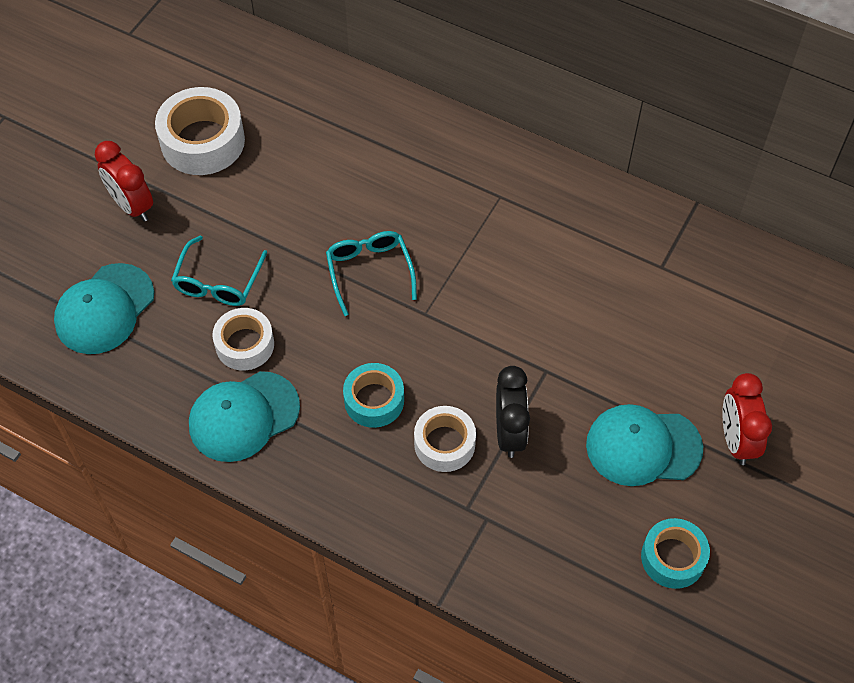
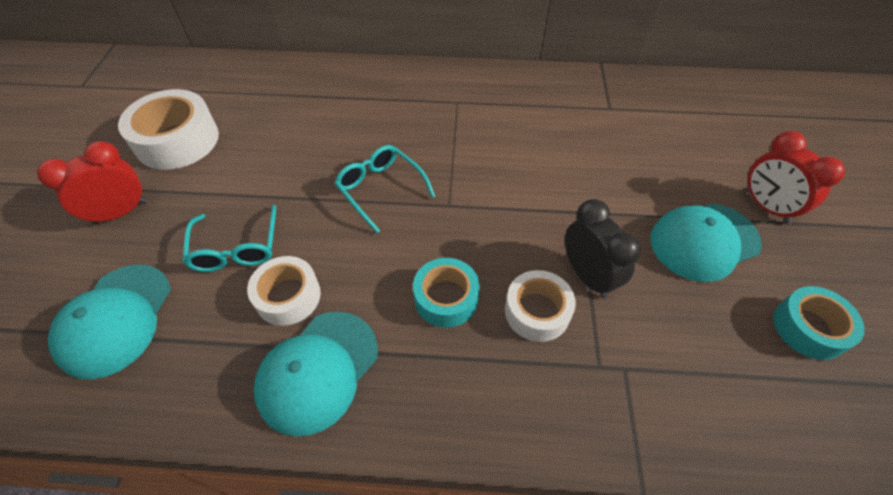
camera: 25 degrees left, 5 degrees down
(132, 206) = (121, 213): red clock -> red clock turned 120 degrees clockwise

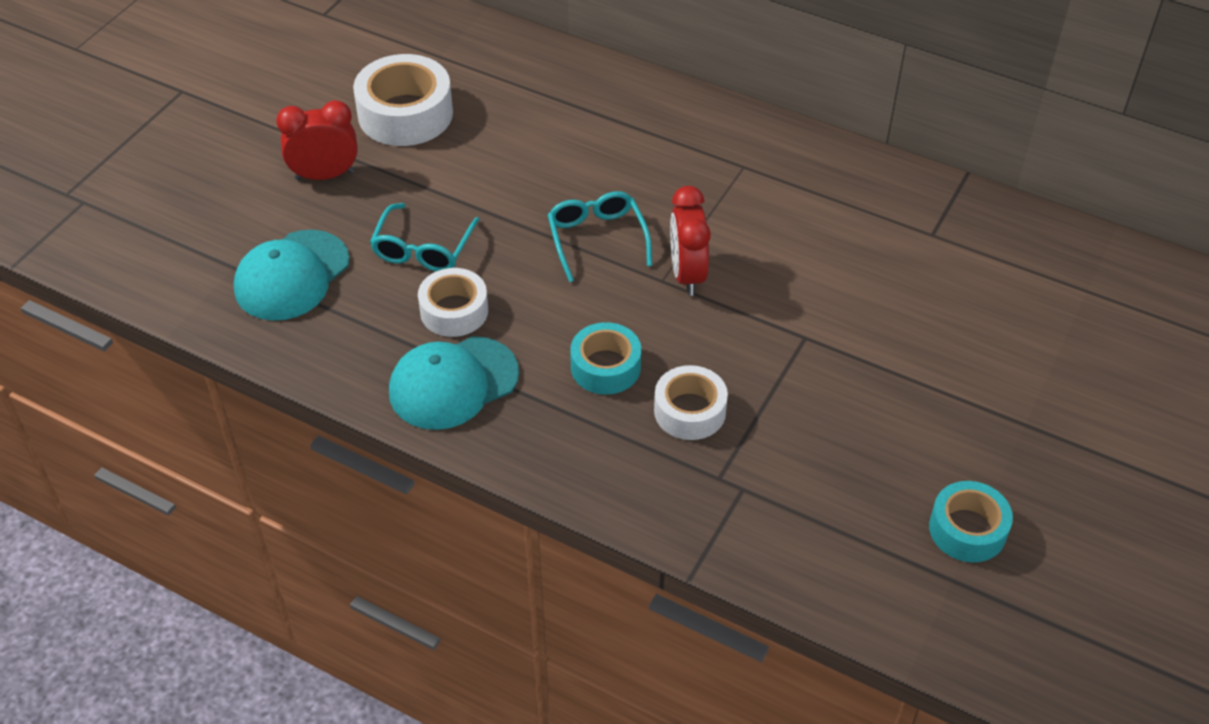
camera: 25 degrees right, 5 degrees down
(587, 276) = (765, 399): black clock -> none
(704, 241) = (923, 414): turquoise cap -> none
(766, 207) = (1032, 407): red clock -> red clock (687, 274)

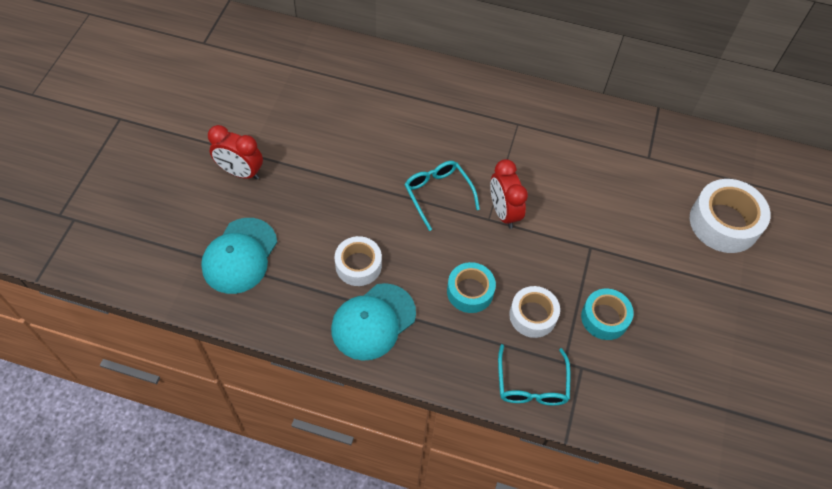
camera: 15 degrees left, 10 degrees up
(325, 175) = (240, 172): red clock -> red clock turned 135 degrees counterclockwise
(405, 114) = (283, 115): white tape -> white tape (724, 223)
(423, 249) = (324, 220): turquoise glasses -> turquoise glasses (531, 384)
(967, 529) = (726, 371): turquoise tape -> turquoise tape (604, 318)

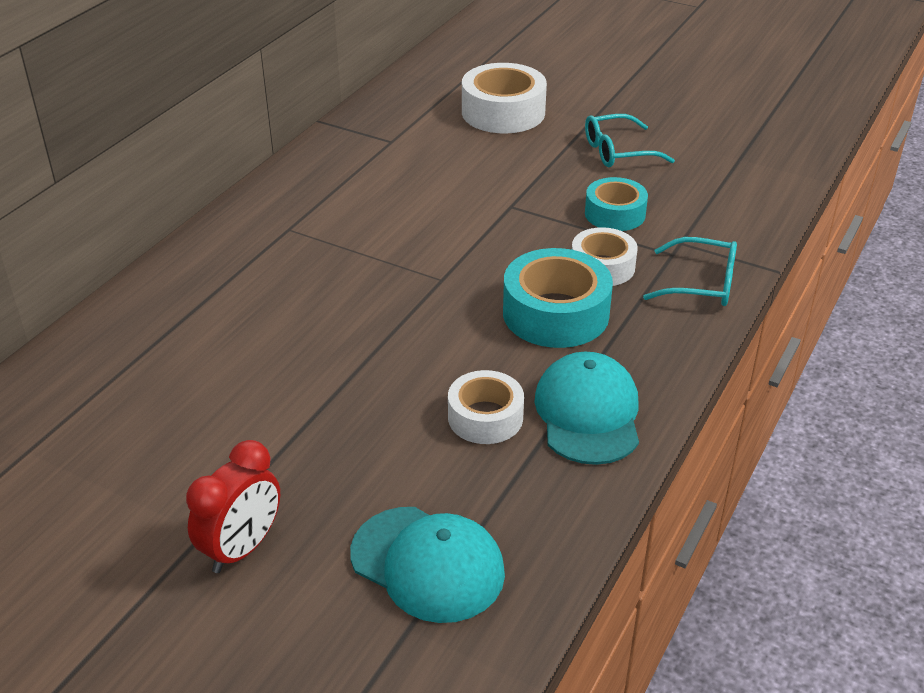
camera: 75 degrees left, 20 degrees down
(373, 321) = (588, 413): turquoise cap -> turquoise cap turned 150 degrees counterclockwise
(438, 194) = (381, 319): turquoise glasses -> turquoise glasses (618, 152)
(470, 291) = (555, 313): turquoise tape -> turquoise tape, size x1.57
(503, 212) = (434, 264): red clock -> none

